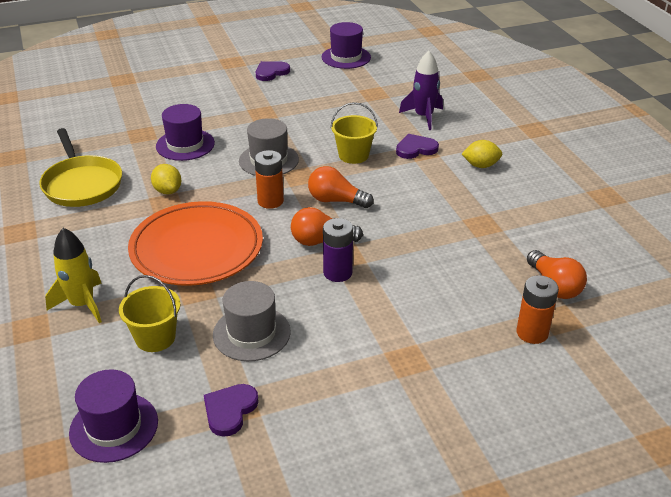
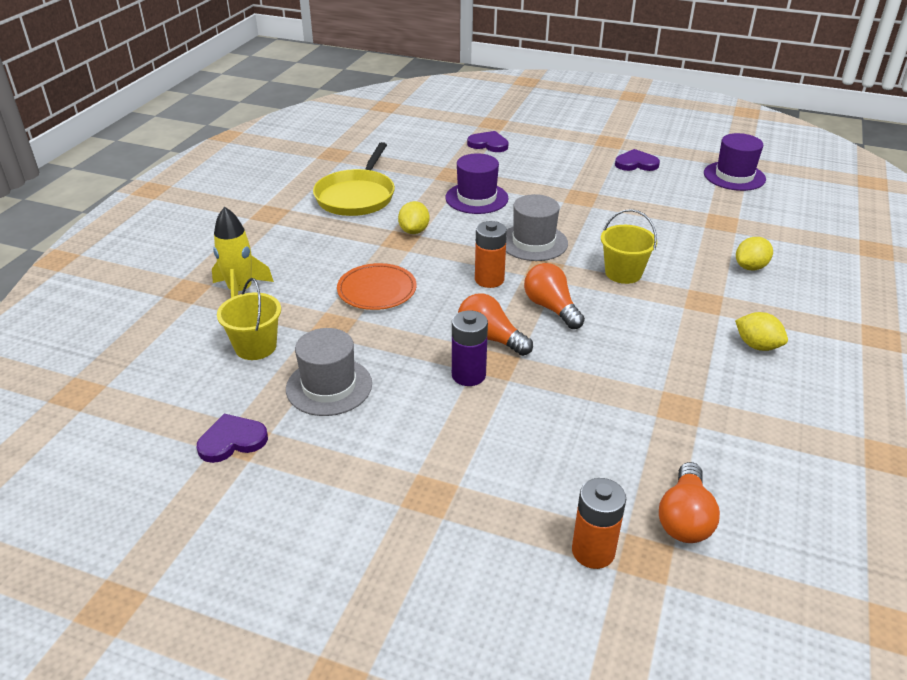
camera: 40 degrees right, 0 degrees up
(114, 427) = (142, 399): purple hat -> none
(196, 248) = (377, 290): orange plate -> orange plate, size x0.56
(416, 149) = (700, 295): purple heart -> purple heart (488, 144)
(423, 117) = (750, 267): purple rocket -> yellow lemon

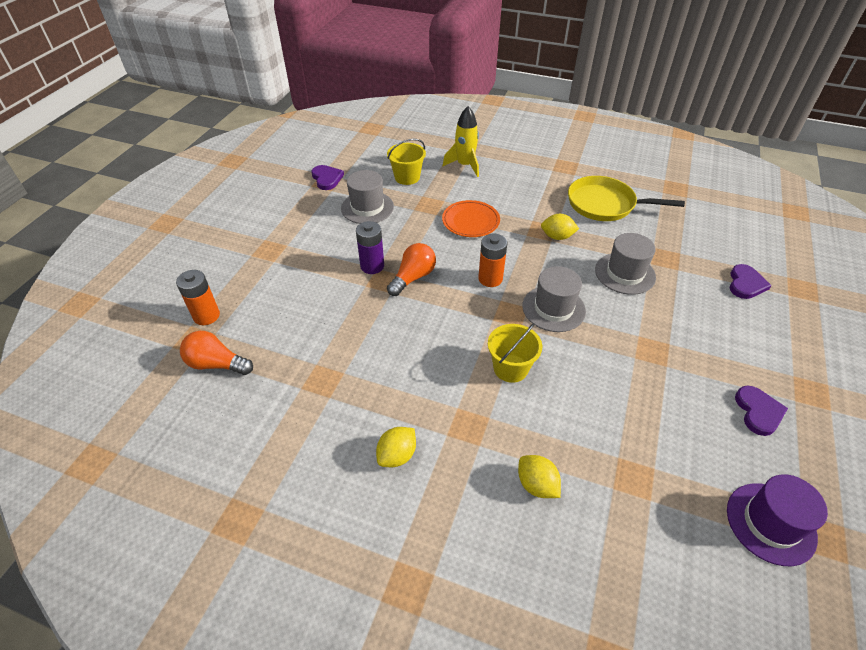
camera: 90 degrees right, 10 degrees up
(476, 198) = (625, 273): purple hat -> grey hat
(551, 308) = (452, 314): orange light bulb -> none

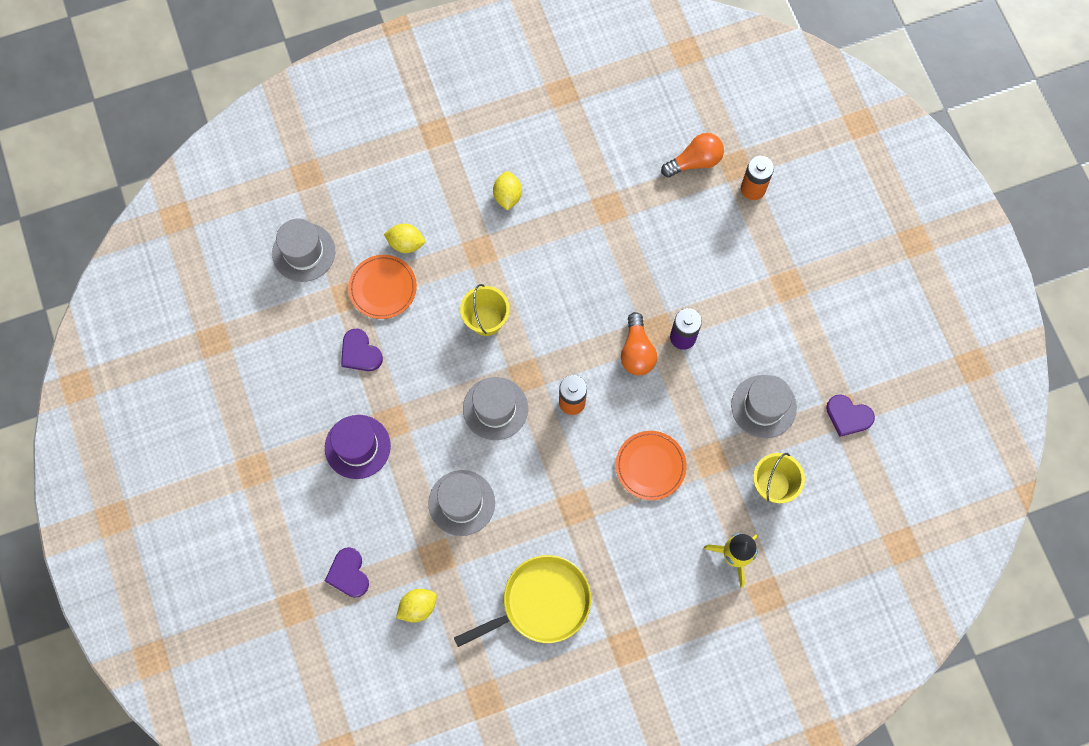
camera: 140 degrees right, 25 degrees up
(557, 237) = (554, 508): yellow lemon -> yellow lemon (418, 607)
(591, 459) = (383, 288): none -> orange plate
(663, 561) = (303, 252): none -> grey hat
(758, 412) = (287, 418): purple heart -> purple heart (360, 352)
(770, 523) = (249, 326): purple hat -> purple hat (357, 446)

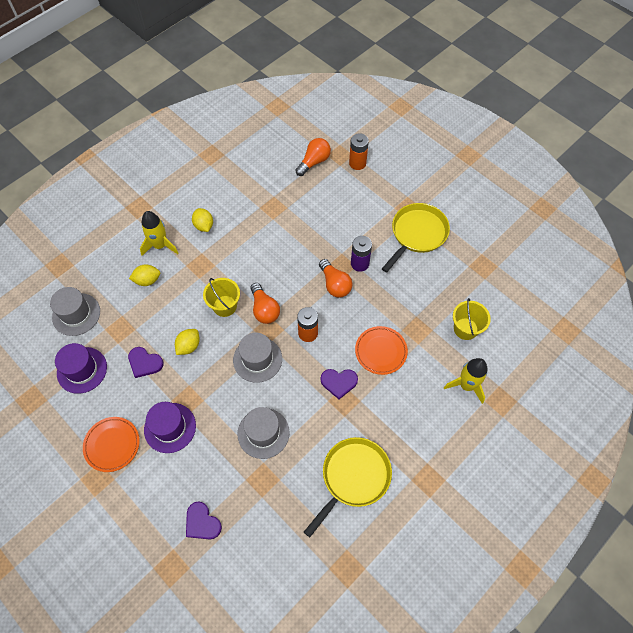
camera: 25 degrees left, 10 degrees down
(284, 329) = (82, 370): none -> purple hat
(383, 288) = (143, 314): orange plate -> orange plate (112, 445)
(418, 607) = (265, 523): yellow lemon -> yellow lemon (189, 346)
(441, 201) = (160, 245): none -> yellow rocket
(533, 346) = (264, 309): none -> orange light bulb
(763, 406) = (433, 283): grey hat -> none
(779, 328) = (417, 234): none -> yellow pan
(848, 416) = (488, 267): purple heart -> purple heart (339, 382)

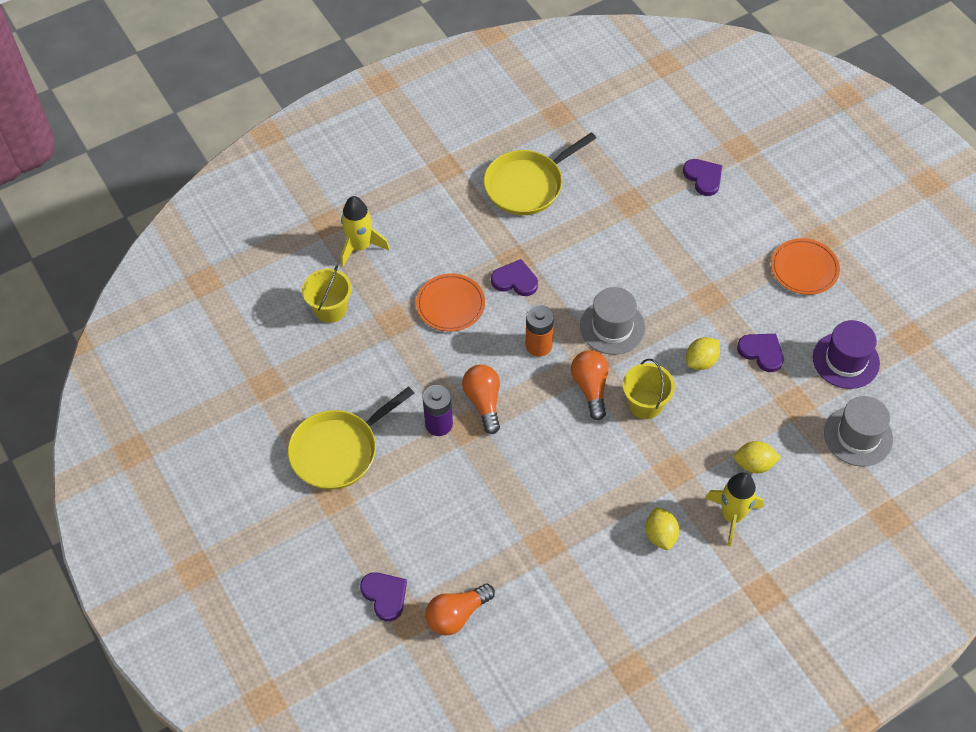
camera: 165 degrees left, 5 degrees down
(170, 427) = (733, 273): purple hat -> none
(263, 433) = (620, 246): grey hat -> none
(357, 163) = (385, 595): orange battery -> purple heart

